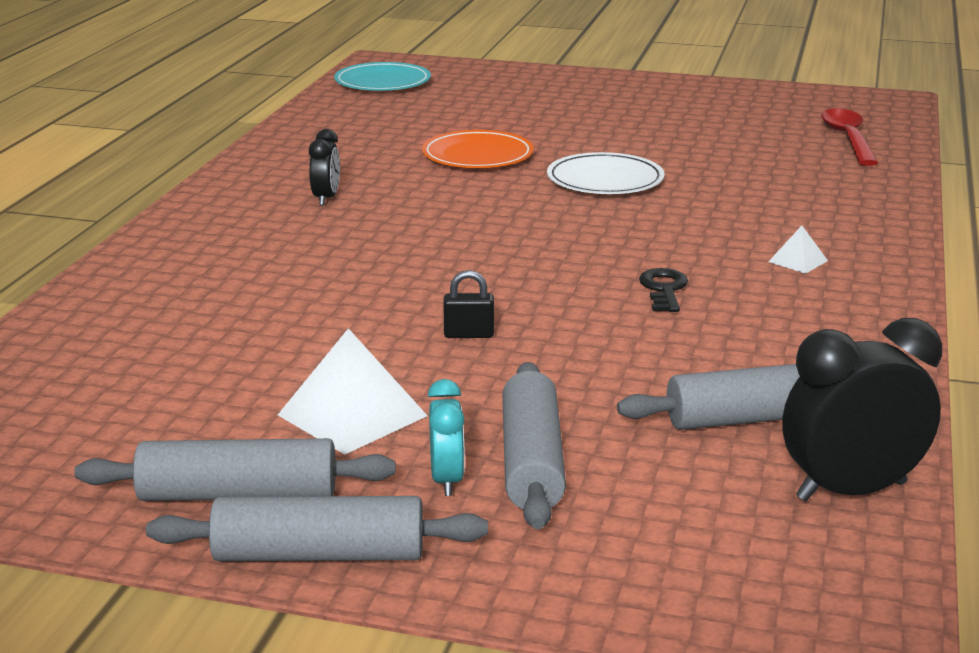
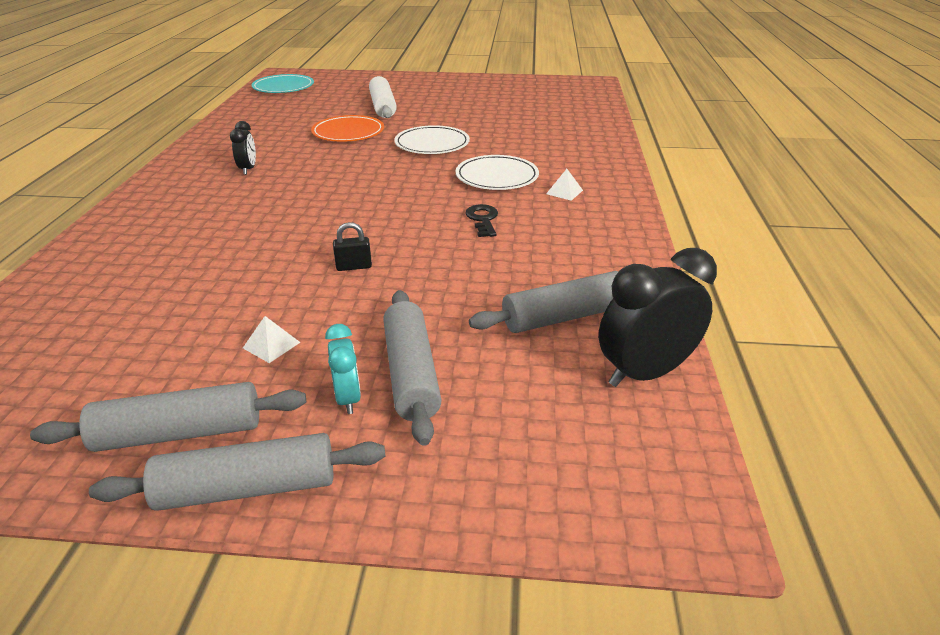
camera: 10 degrees left, 10 degrees up
(352, 415) = (271, 345): white pyramid -> white pyramid, size x0.50
(535, 120) = (383, 107): none -> white rolling pin
(697, 233) = (497, 177): none -> white plate
(848, 139) = (574, 108): red spoon -> none

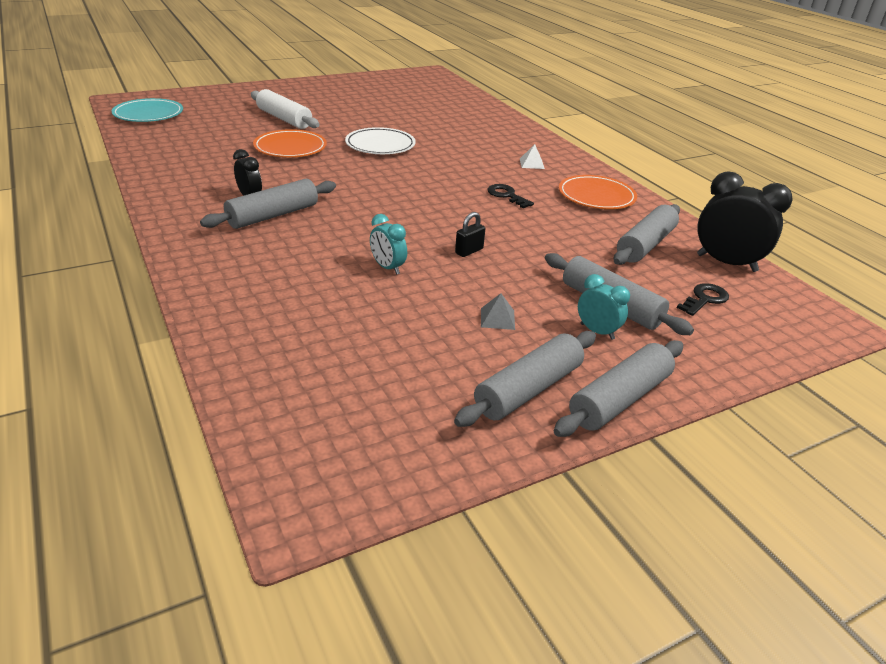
camera: 35 degrees left, 0 degrees up
(241, 189) = (273, 215): none -> grey rolling pin
(255, 261) = (387, 268): none -> turquoise clock
(271, 345) = (497, 318): white pyramid -> grey pyramid
(497, 177) = (470, 162): white plate -> none
(541, 409) = (704, 299): none -> black key
(588, 244) = (596, 196): none -> orange plate
(645, 373) = (726, 263): black clock -> black clock turned 90 degrees clockwise

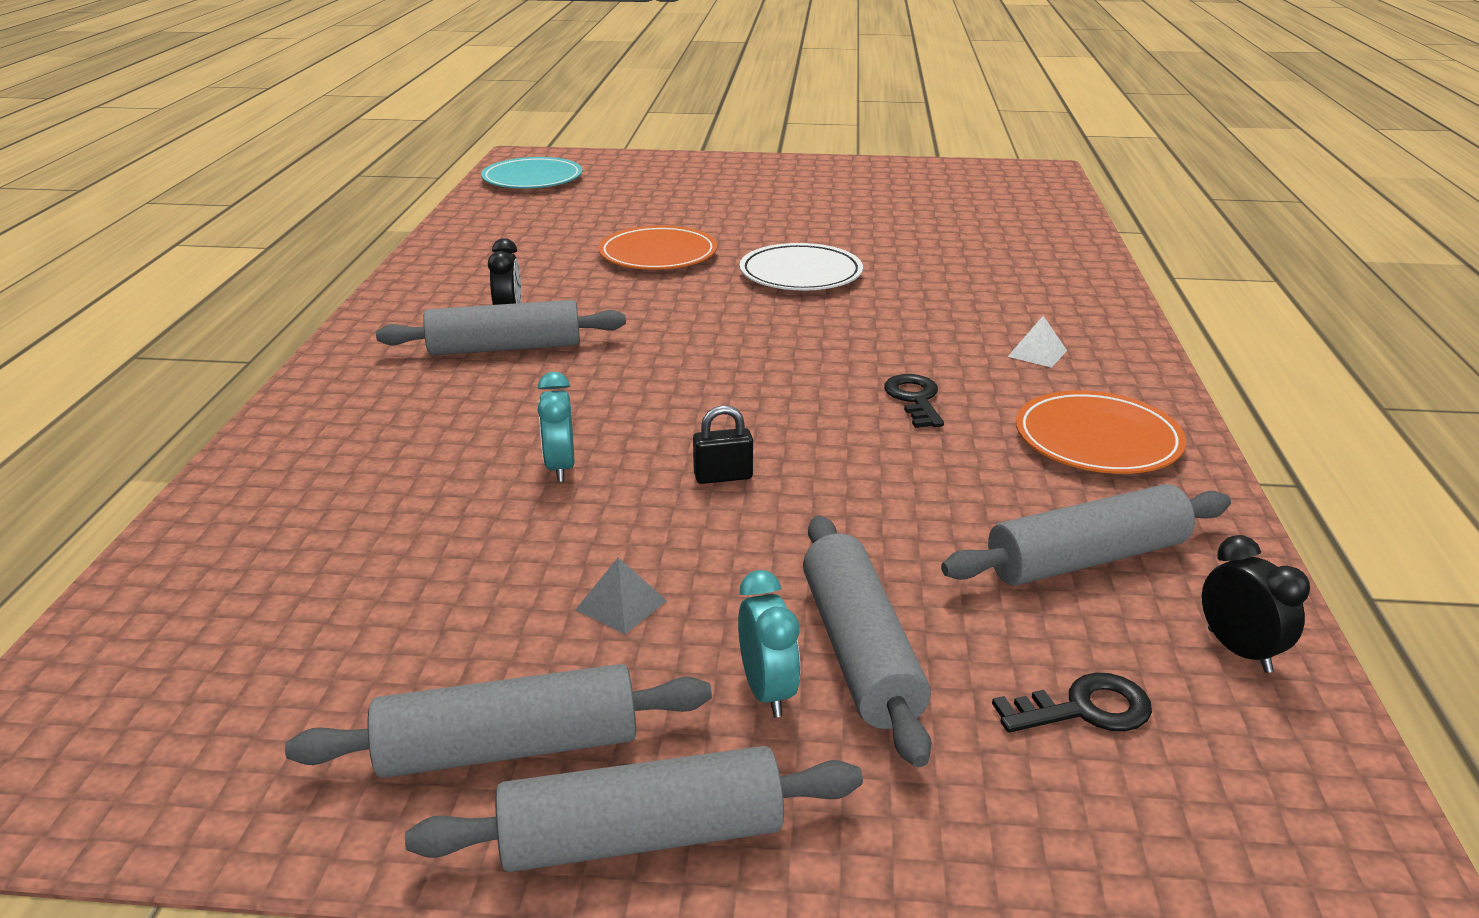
camera: 35 degrees right, 5 degrees down
(284, 119) = (704, 211): white rolling pin -> none
(726, 263) = (1239, 651): black clock -> black clock, size x0.55

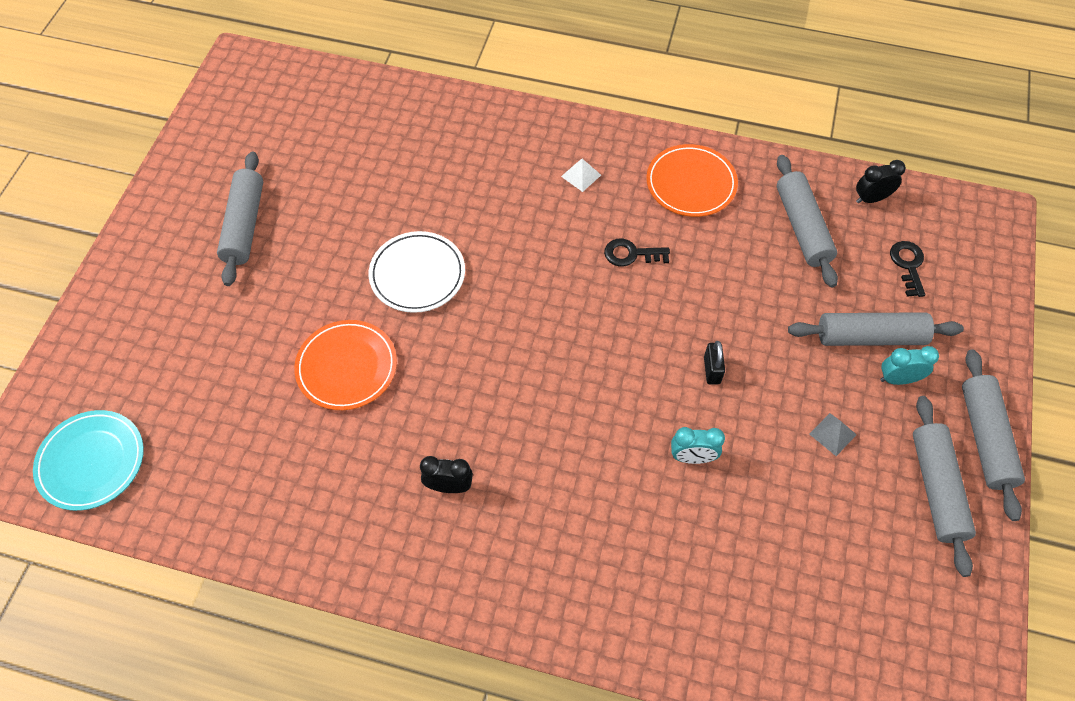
camera: 80 degrees left, 30 degrees up
(505, 348) = (510, 489): grey rolling pin -> grey rolling pin (244, 225)

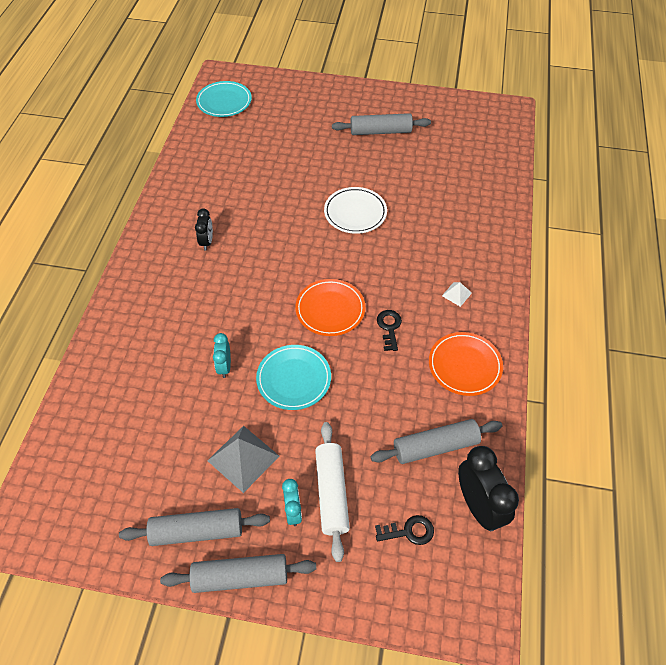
camera: 85 degrees right, 5 degrees down
(347, 367) = (285, 188): orange plate -> orange plate (330, 309)
(712, 370) = (294, 379): black padlock -> turquoise plate
(832, 434) = (243, 458): grey pyramid -> grey pyramid, size x2.00
(870, 337) = (331, 493): grey rolling pin -> white rolling pin
(871, 198) = (478, 506): black clock -> black clock, size x1.81

